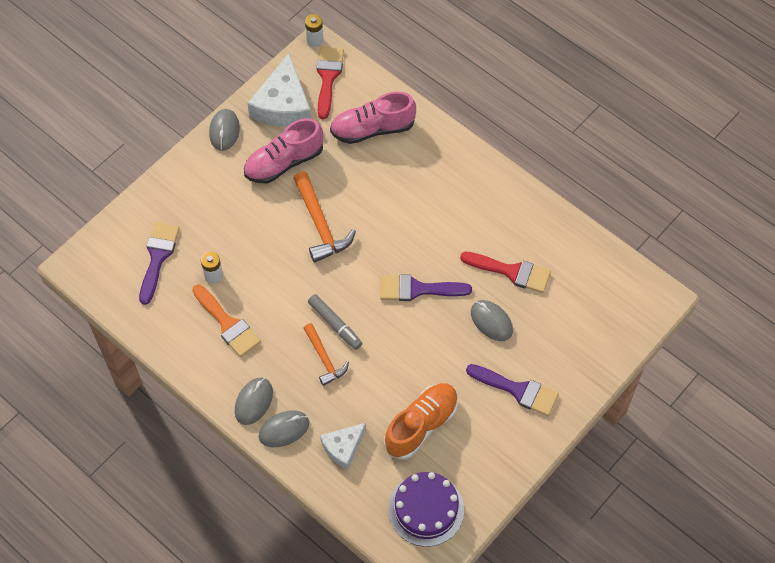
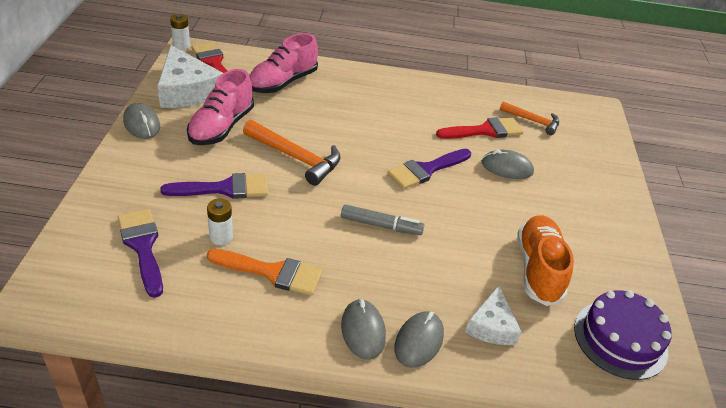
camera: 40 degrees left, 20 degrees down
(324, 359) = (398, 257): orange hammer -> orange hammer (532, 121)
(518, 390) = (580, 205): purple brush -> purple brush (224, 188)

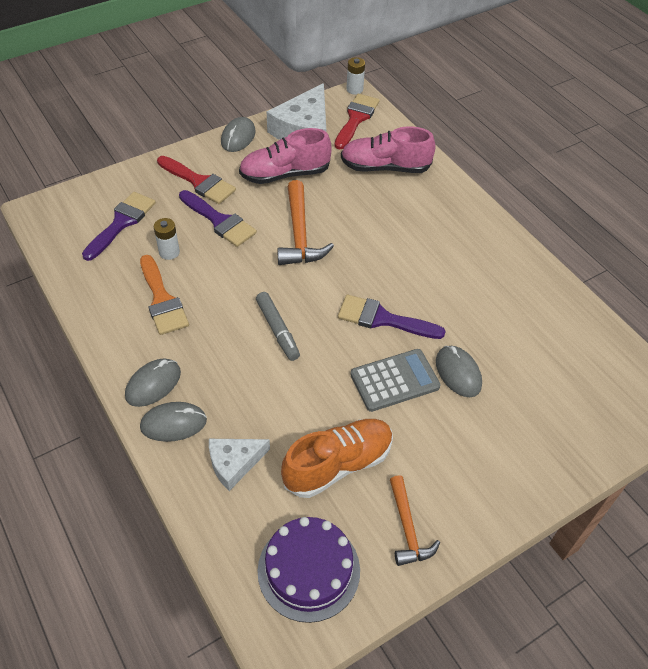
camera: 55 degrees right, 10 degrees up
(485, 131) = (496, 328): red brush -> red brush (199, 182)
(487, 198) = (394, 380): none -> grey calculator
(532, 121) = (563, 356): orange hammer -> orange hammer (407, 528)

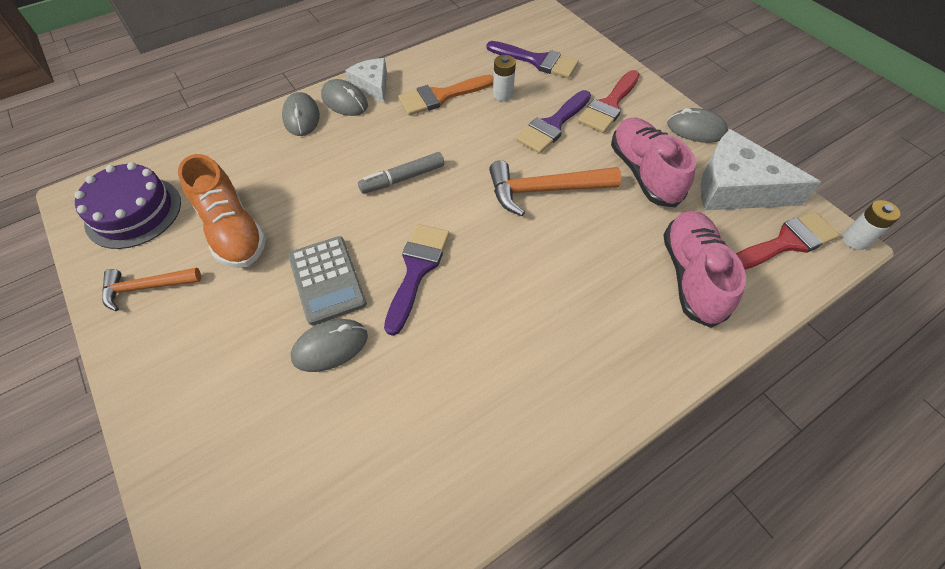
camera: 90 degrees right, 5 degrees up
(234, 463) = (253, 157): white cheese -> white cheese (372, 85)
(356, 119) = (786, 242): red brush -> red brush turned 45 degrees counterclockwise

